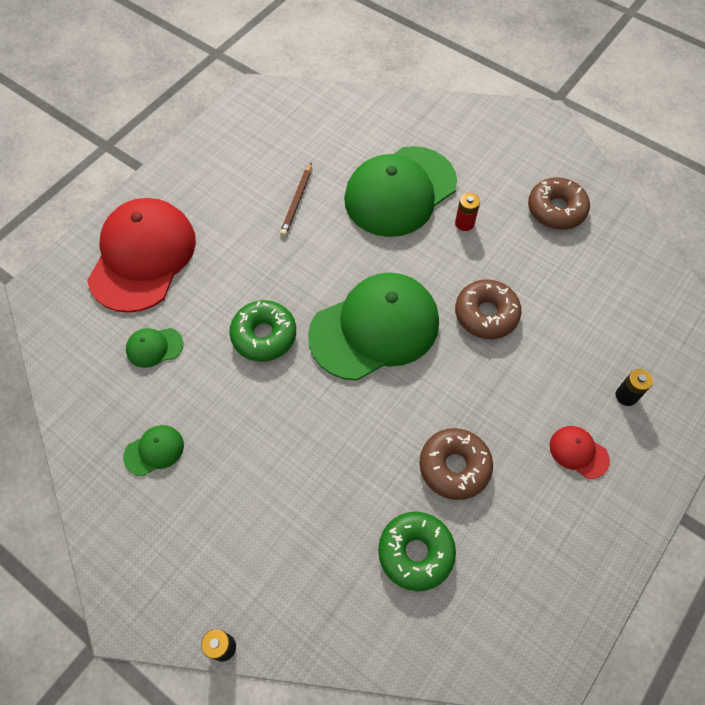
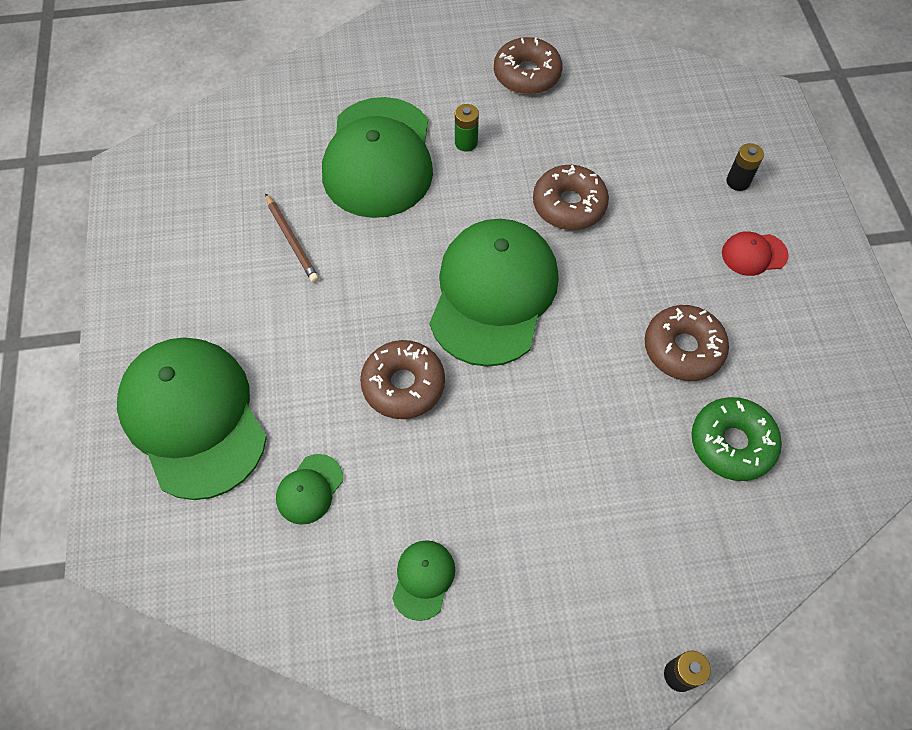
camera: 45 degrees left, 0 degrees up
(142, 257) = (193, 418): red cap -> green cap
(264, 335) = (403, 385): green donut -> brown donut
(464, 223) = (466, 143): red battery -> green battery

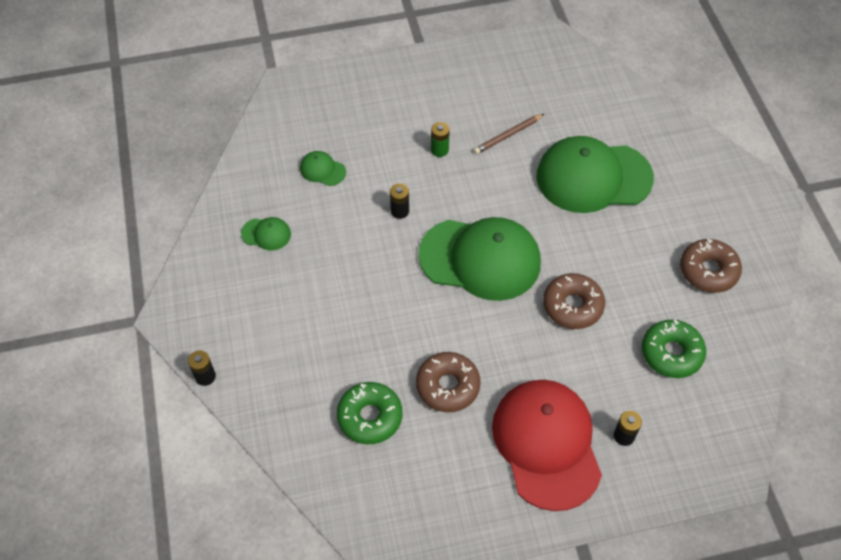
camera: 85 degrees right, 5 degrees down
(193, 418) = (367, 106): green cap -> none
(403, 385) = (399, 211): brown donut -> black battery
(466, 143) = (621, 232): green battery -> green battery (439, 150)
(633, 124) = (671, 353): none -> green donut
(754, 254) = (546, 444): red cap -> red cap, size x2.42

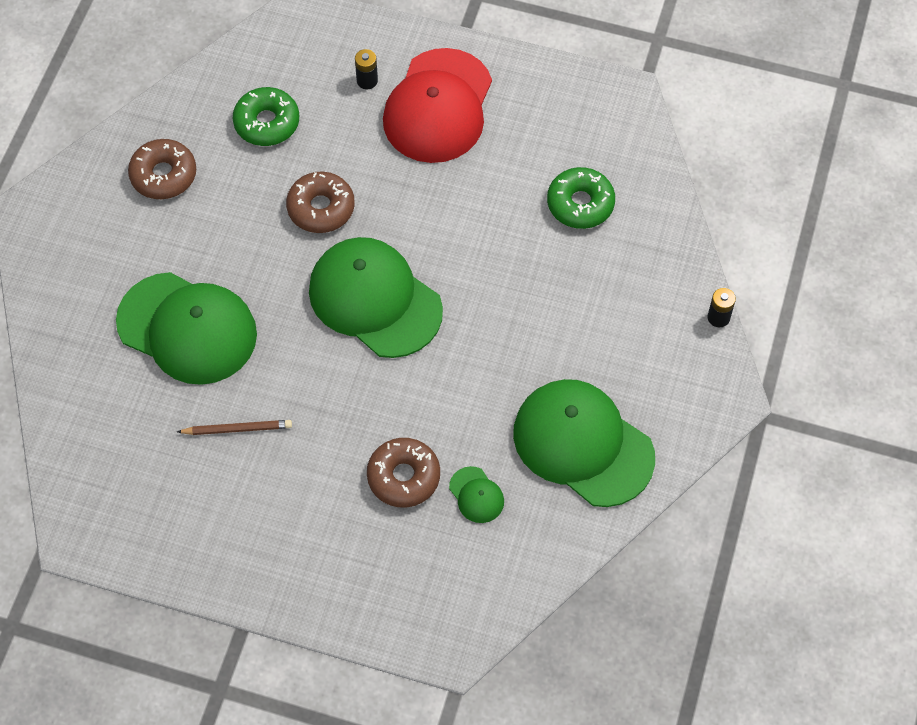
camera: 150 degrees left, 5 degrees up
(266, 234) = (583, 444): green cap -> green cap, size x2.42
(399, 211) = (422, 397): black battery -> none
(439, 150) = (327, 451): green battery -> none
(448, 386) = (492, 195): brown donut -> brown donut (403, 477)

